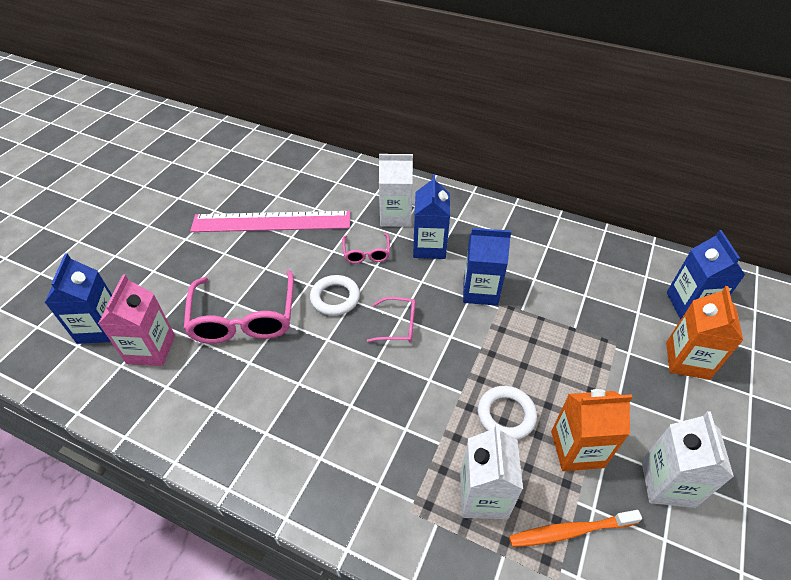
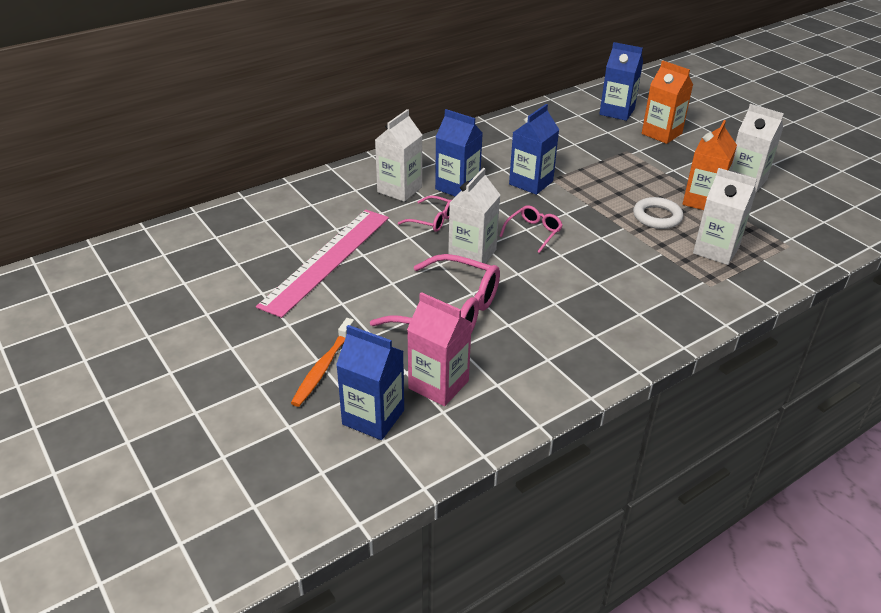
camera: 60 degrees left, 10 degrees down
(335, 298) = (472, 254): white ring -> white carton
(570, 531) = (759, 228): orange toothbrush -> orange toothbrush (323, 367)

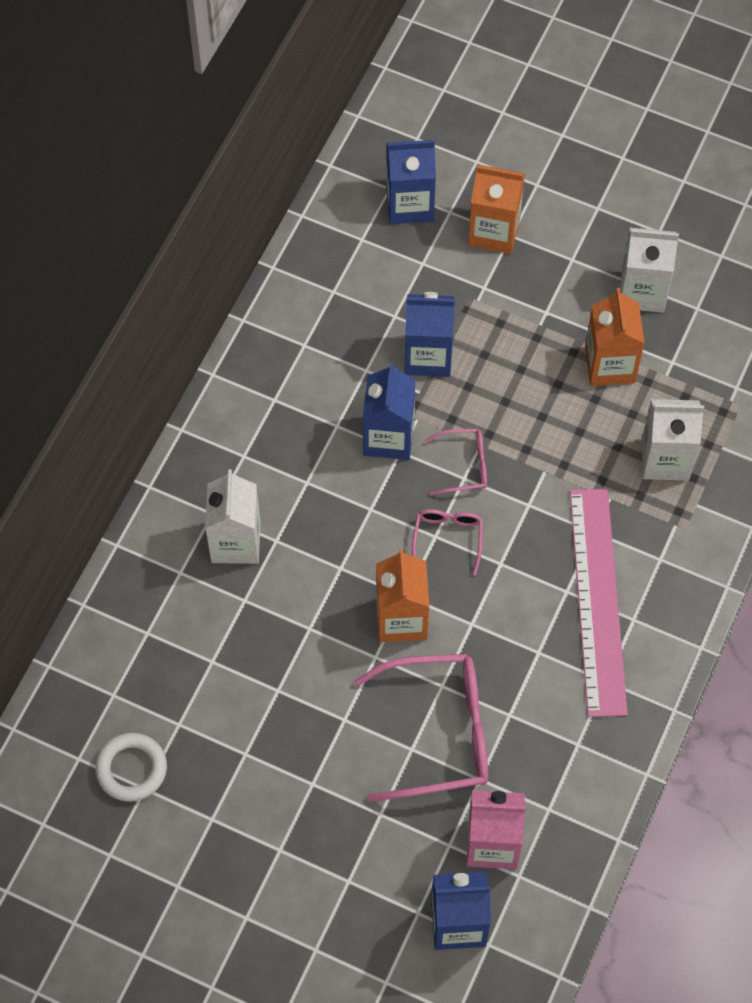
camera: 30 degrees left, 25 degrees up
(323, 367) = (362, 888): orange toothbrush -> none
(327, 260) = (243, 723): pink ruler -> pink ruler (598, 600)
(432, 220) = (316, 581): pink glasses -> pink glasses (464, 465)
(457, 187) = (304, 496): blue carton -> blue carton (428, 356)
(472, 254) = (401, 618): white carton -> orange carton
(657, 217) = (572, 428): white ring -> white ring (131, 769)

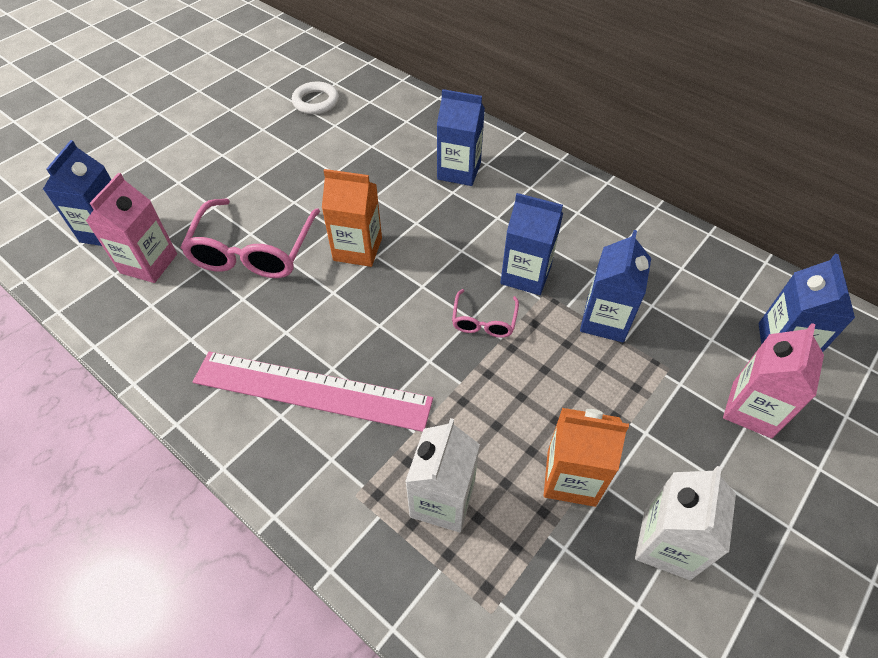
camera: 105 degrees right, 10 degrees down
(235, 542) = (459, 171): white carton -> blue carton
(447, 538) = (416, 293): pink glasses -> none
(494, 231) = (752, 409): orange carton -> pink carton

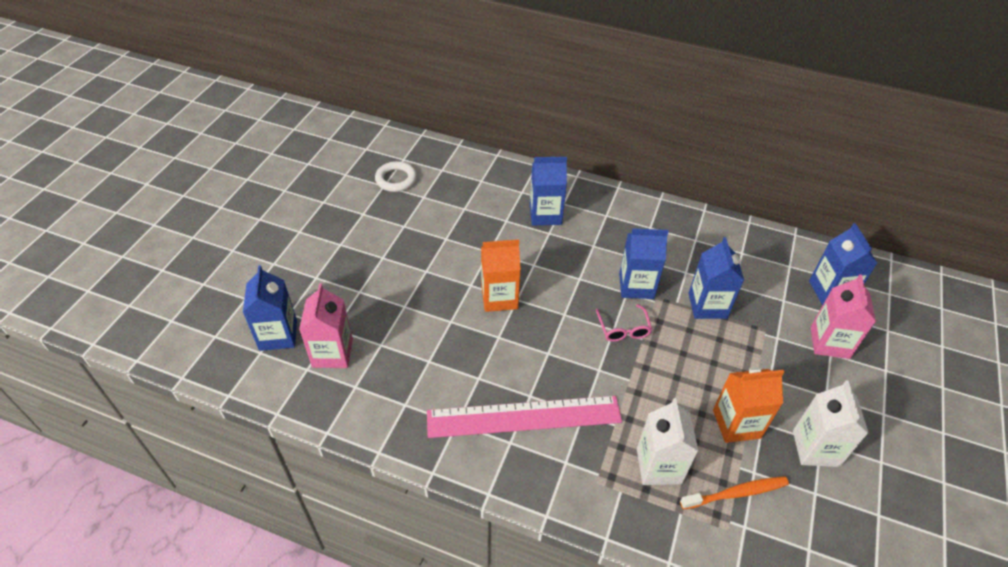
camera: 20 degrees left, 5 degrees down
(253, 251) = (415, 320): pink glasses -> none
(526, 568) = (736, 493): none -> orange toothbrush

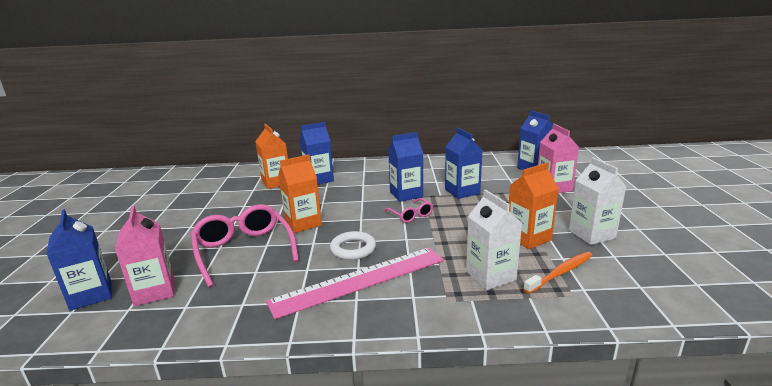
camera: 20 degrees left, 25 degrees down
(396, 179) = (189, 188): white ring -> white ring (353, 249)
(426, 321) = (244, 250): none -> pink glasses
(494, 203) = (276, 182): none -> orange carton

